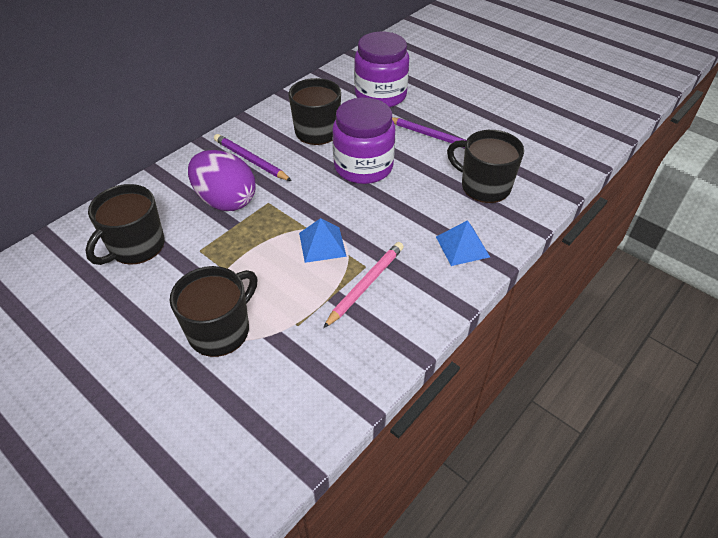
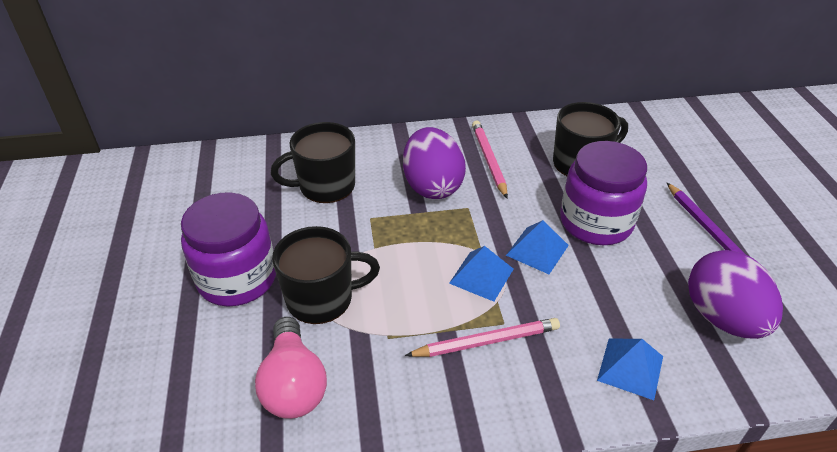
camera: 40 degrees right, 5 degrees down
(250, 160) = (488, 160): purple pencil -> pink pencil
(261, 401) = (293, 384): none -> pink light bulb
(343, 206) = (537, 250): none -> blue pyramid
(380, 95) = (685, 158): purple jar -> purple jar (237, 278)
(484, 186) = (722, 318): black mug -> purple egg

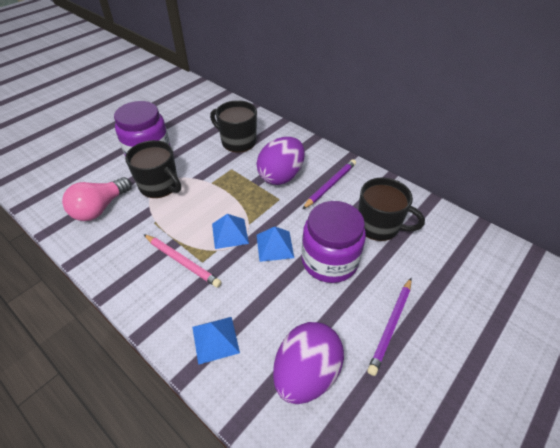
camera: 50 degrees right, 5 degrees up
(488, 160) = (330, 185): pink pencil -> purple pencil

